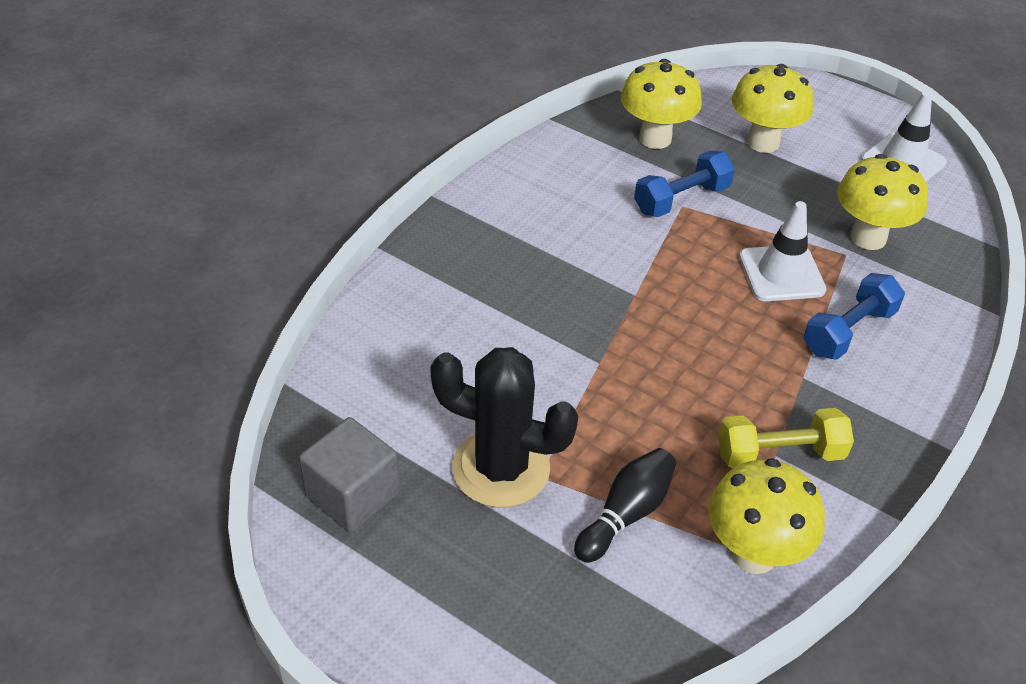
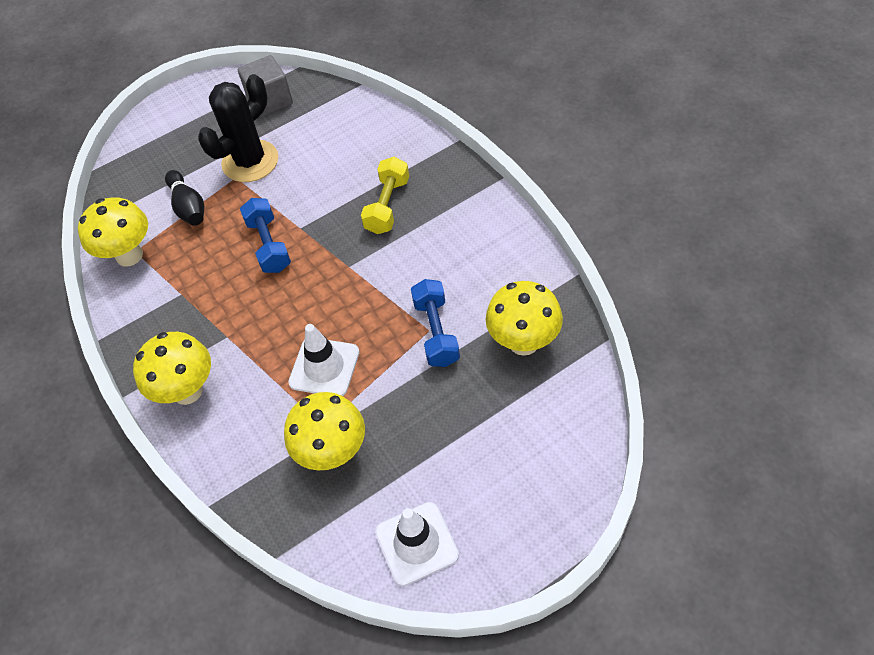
camera: 120 degrees right, 10 degrees up
(763, 142) = (489, 428): yellow mushroom -> yellow mushroom (187, 391)
(779, 454) = (179, 295): yellow dumbbell -> yellow dumbbell (387, 206)
(848, 331) = (248, 385): blue dumbbell -> blue dumbbell (269, 245)

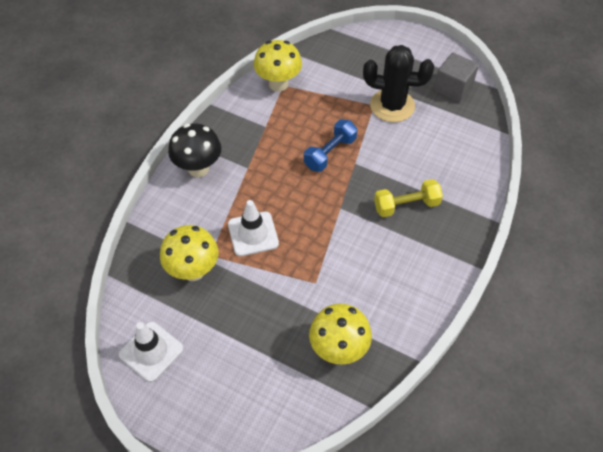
camera: 55 degrees right, 0 degrees up
(187, 391) = (198, 168): yellow mushroom -> black mushroom
(188, 207) = (333, 93): black bowling pin -> none
(436, 332) = (316, 288): blue dumbbell -> none

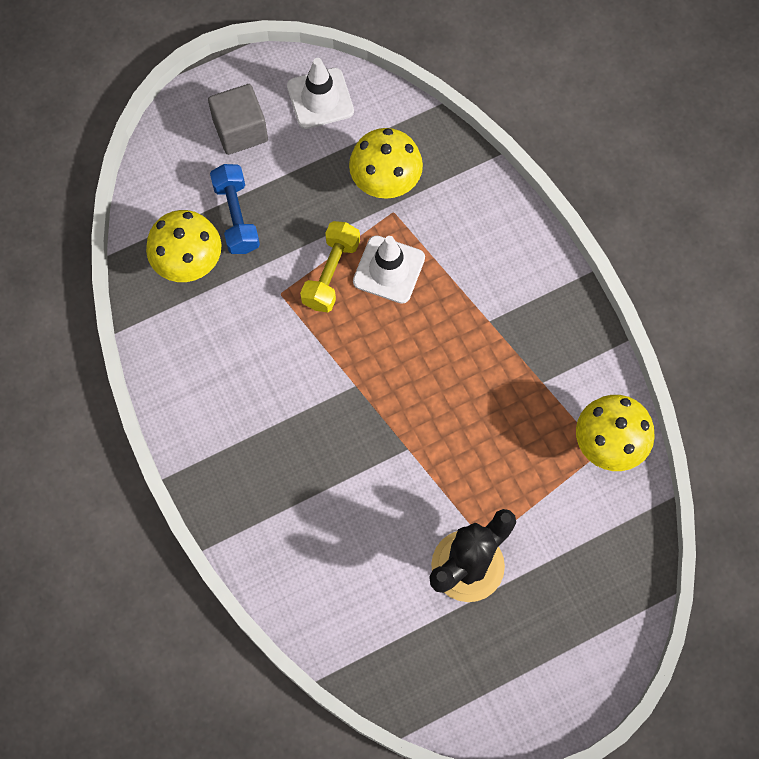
camera: 125 degrees right, 15 degrees up
(198, 168) = (526, 266): black mushroom -> none
(330, 153) = (444, 430): blue dumbbell -> blue dumbbell (236, 216)
(406, 205) = (303, 461): yellow dumbbell -> yellow dumbbell (331, 273)
(453, 88) = (442, 675): grey cube -> grey cube (240, 130)

